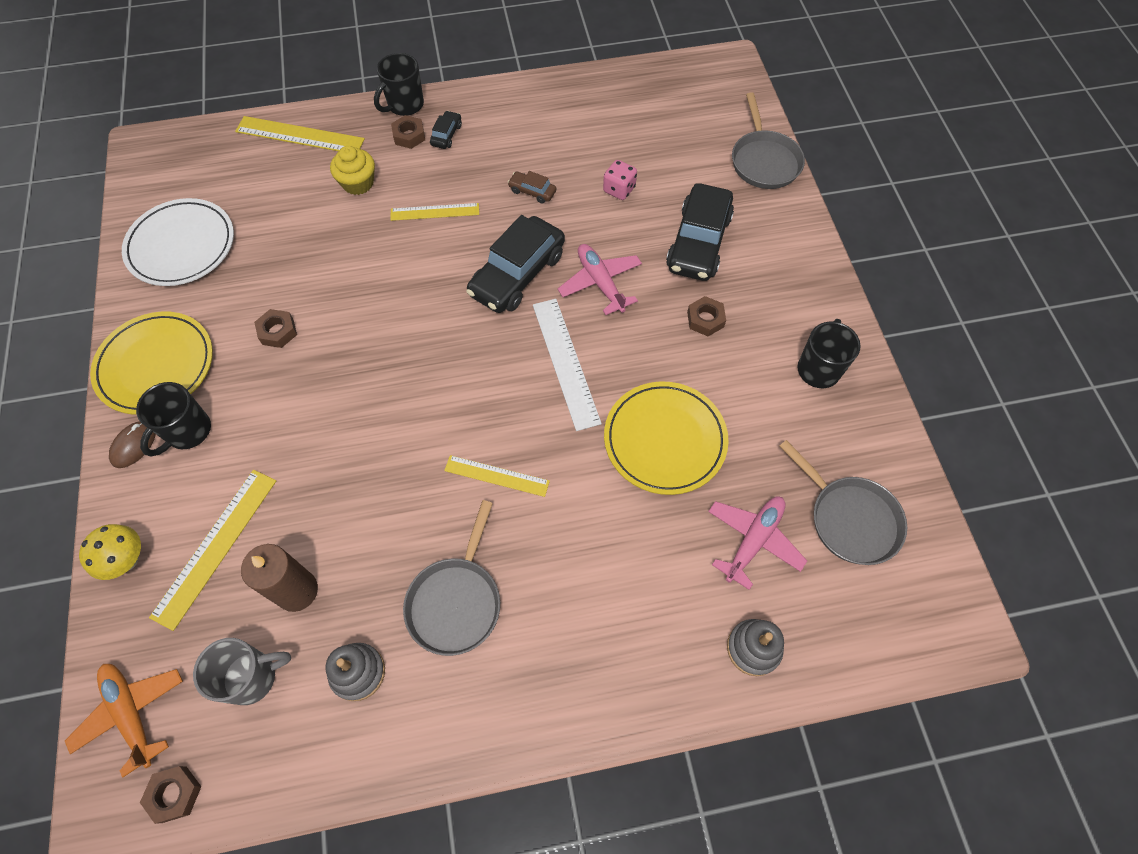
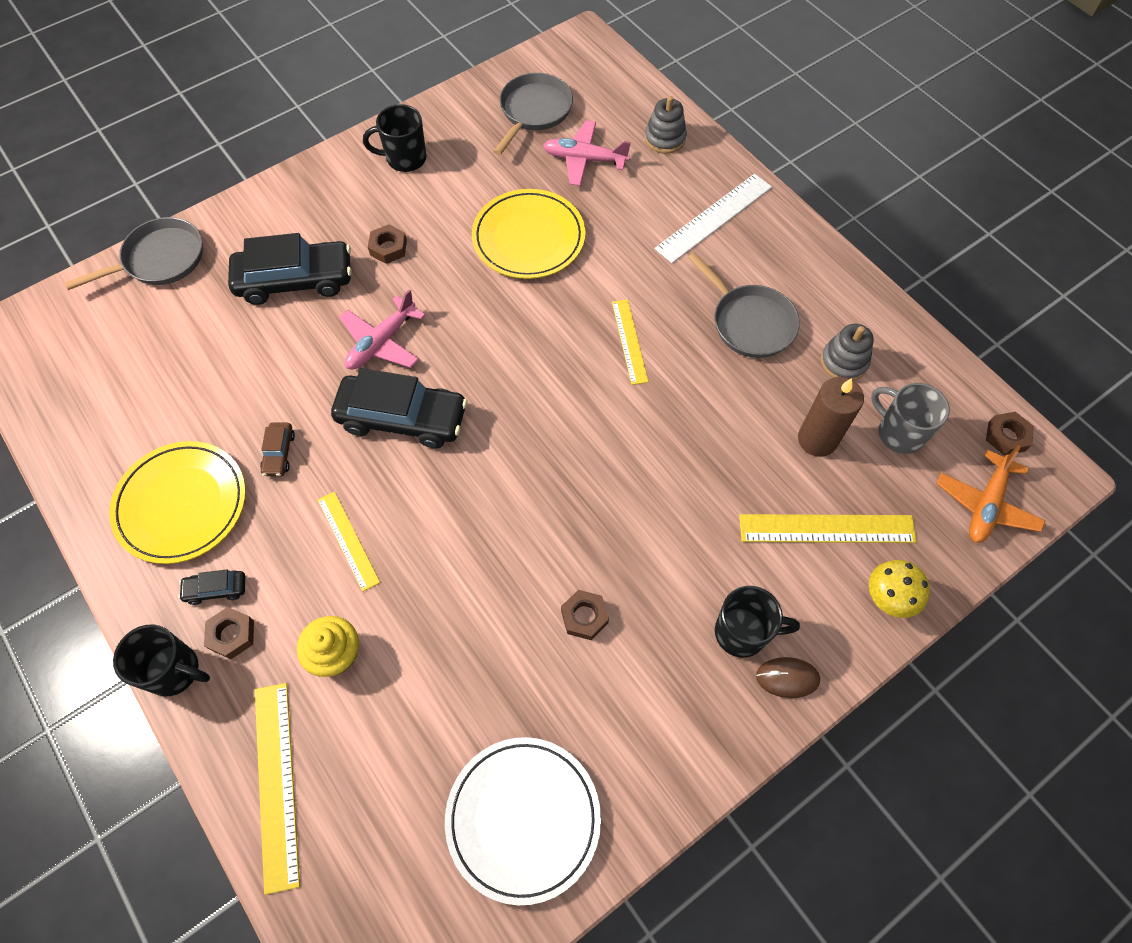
camera: 115 degrees left, 0 degrees up
(156, 365) = (692, 724): yellow plate -> yellow plate (181, 504)
(456, 601) = (749, 322): grey pan -> grey pan turned 60 degrees clockwise
(565, 362) = (488, 336): white ruler -> white ruler (714, 218)
(619, 189) = (246, 371): pink dice -> none

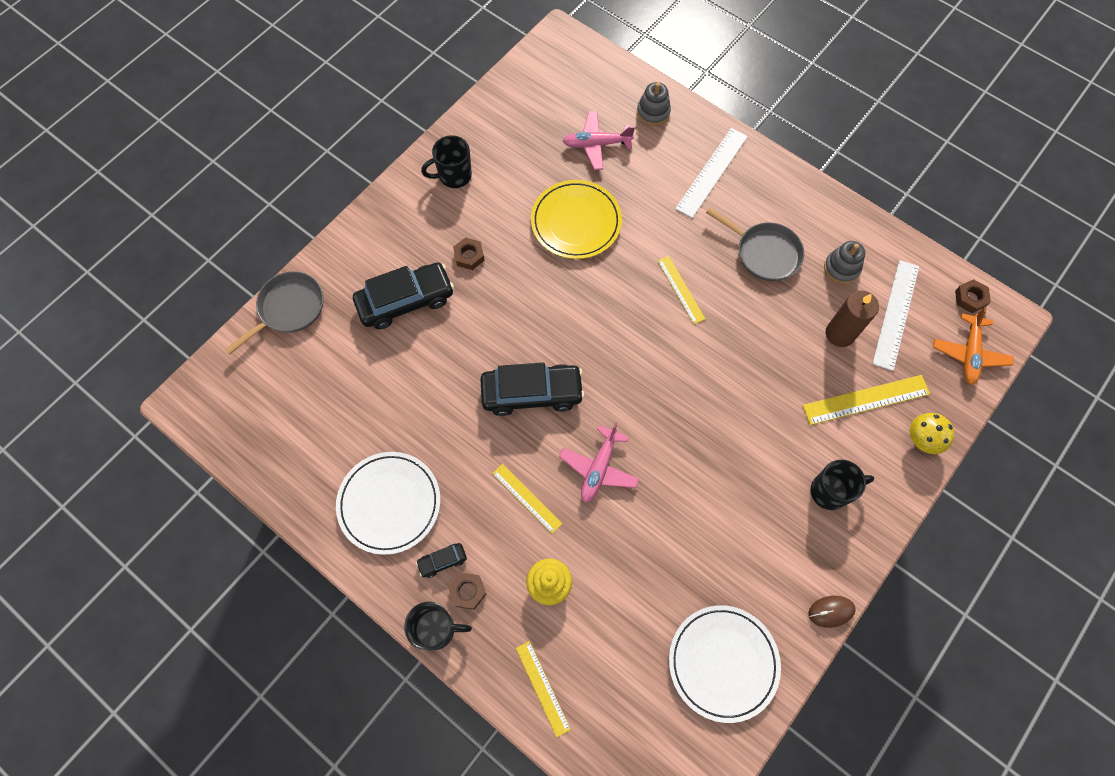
camera: 15 degrees left, 5 degrees up
(181, 504) = (389, 503): yellow plate -> white plate
(276, 783) = (542, 688): yellow ruler -> yellow ruler, size x0.64
(279, 453) = (448, 444): brown car -> none
(382, 342) = (493, 336): pink plane -> pink plane (599, 468)
(534, 111) = (542, 111): grey pan -> none
(584, 616) = (717, 509): brown nut -> none
(787, 678) = (870, 515): brown mouse -> brown mouse (831, 611)
(899, 433) = (895, 314): grey mug -> white ruler

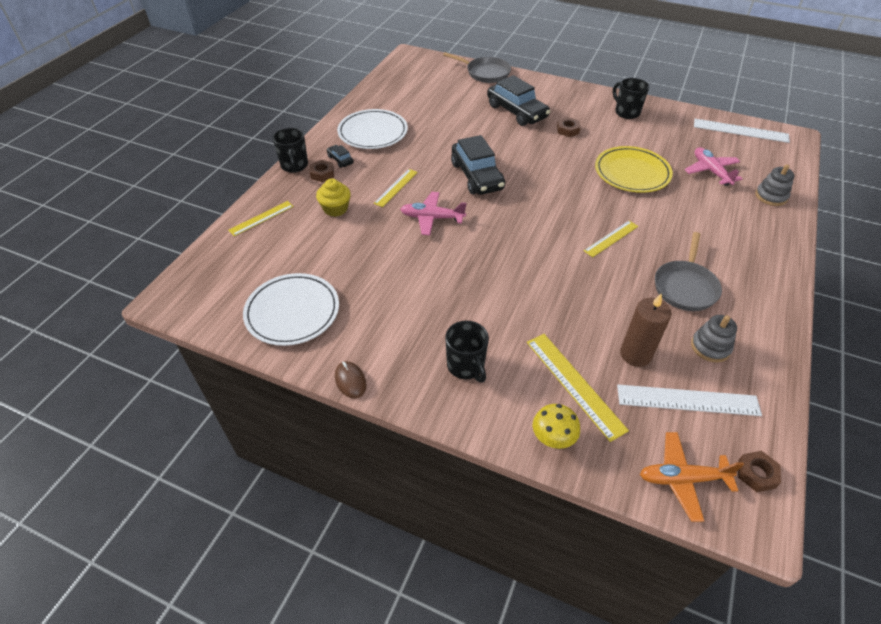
camera: 75 degrees right, 20 degrees down
(712, 172) = (742, 240): white ruler -> white ruler (740, 131)

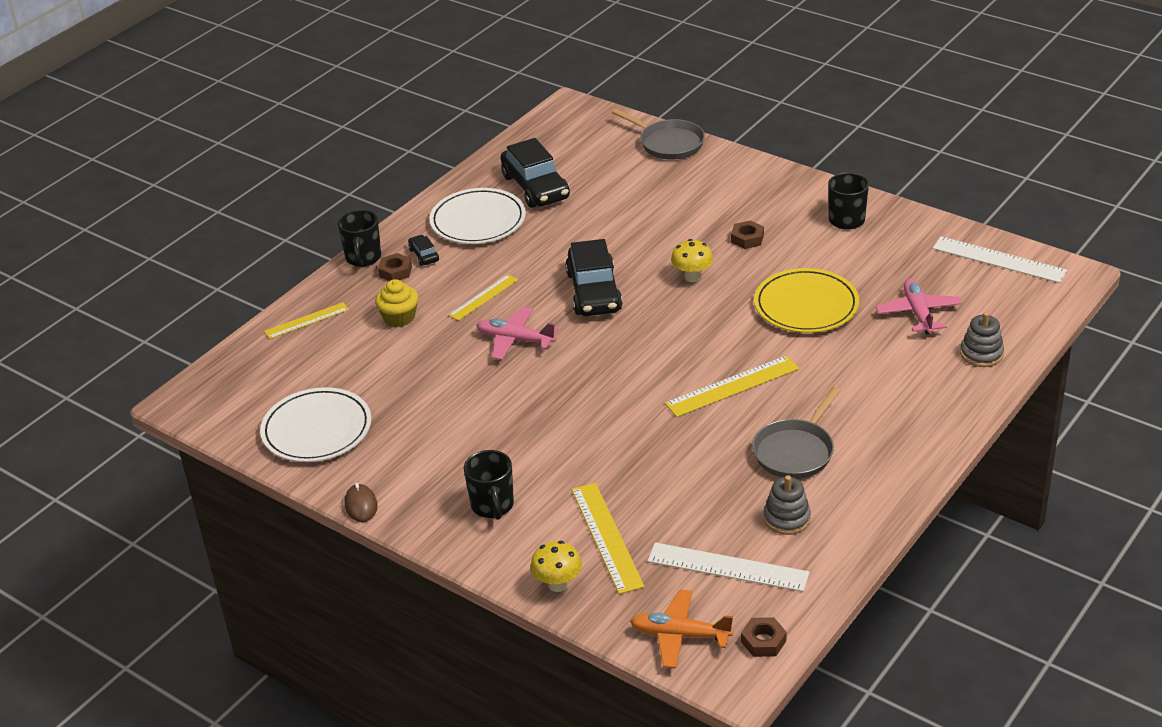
camera: 15 degrees right, 10 degrees down
(516, 112) = (687, 206): black car -> black car (535, 187)
(542, 159) = (692, 277): none -> yellow mushroom
(611, 238) = (732, 386): yellow ruler -> yellow ruler, size x1.55
(635, 354) = (693, 516): brown candle -> none

